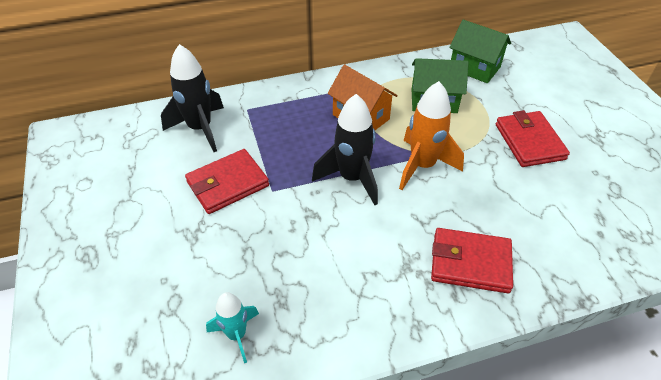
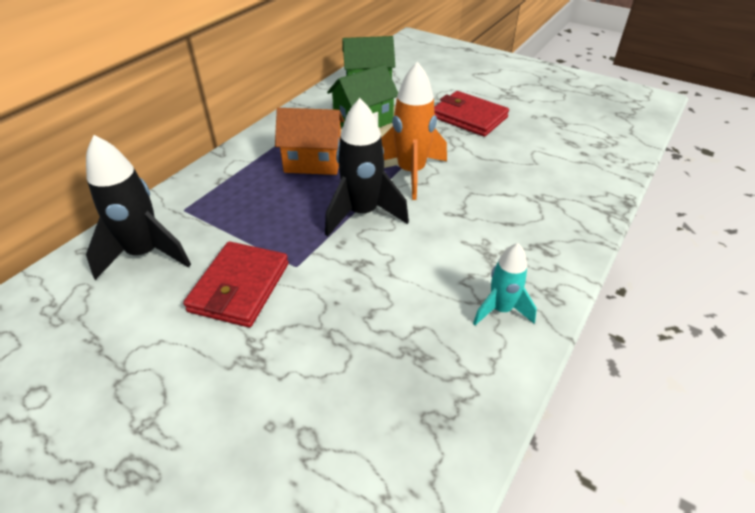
camera: 40 degrees left, 5 degrees down
(237, 335) = (412, 417): turquoise rocket -> turquoise rocket (500, 310)
(470, 263) = (530, 222): red wallet -> none

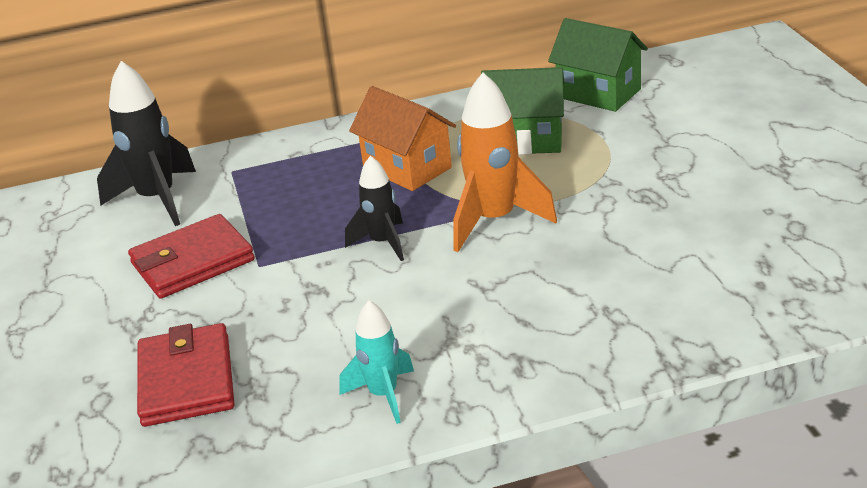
camera: 45 degrees right, 10 degrees down
(362, 214) = (382, 243): black rocket -> black rocket, size x0.61
(469, 117) = (669, 180): red wallet -> red wallet (186, 380)

